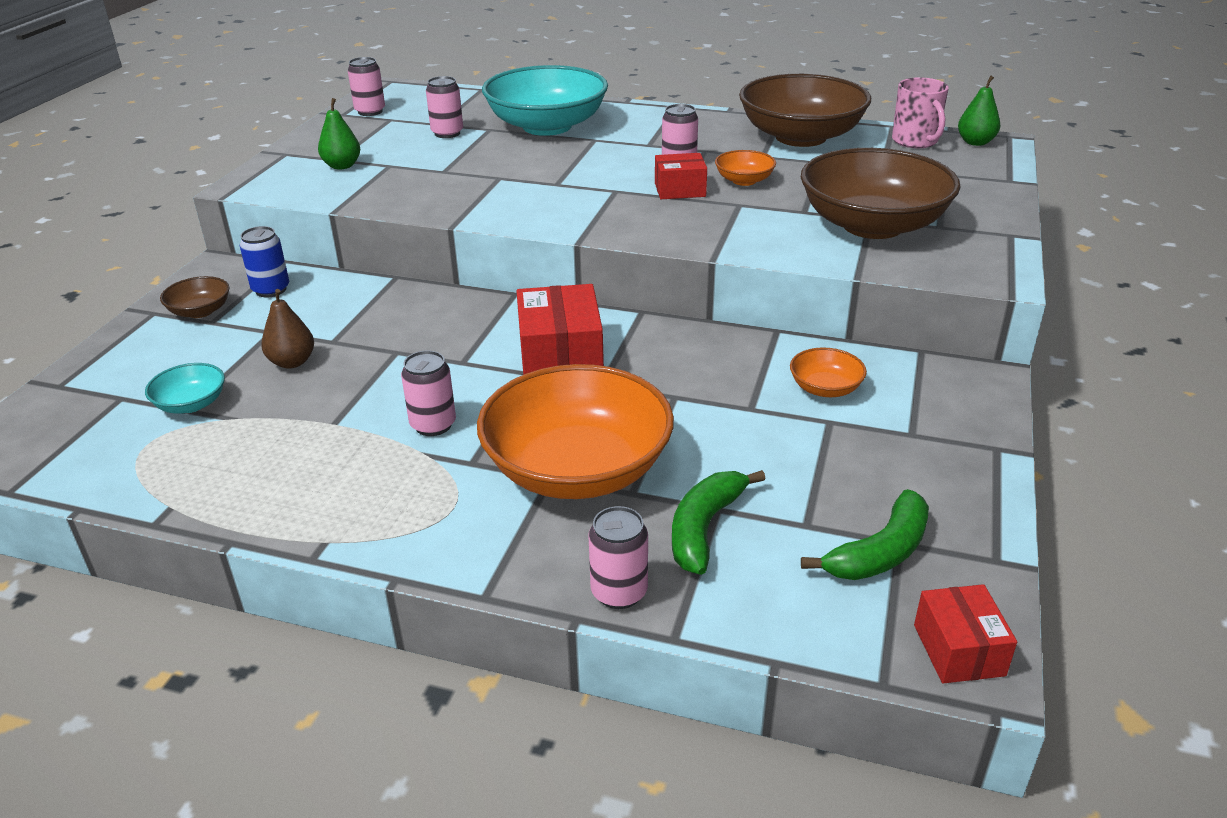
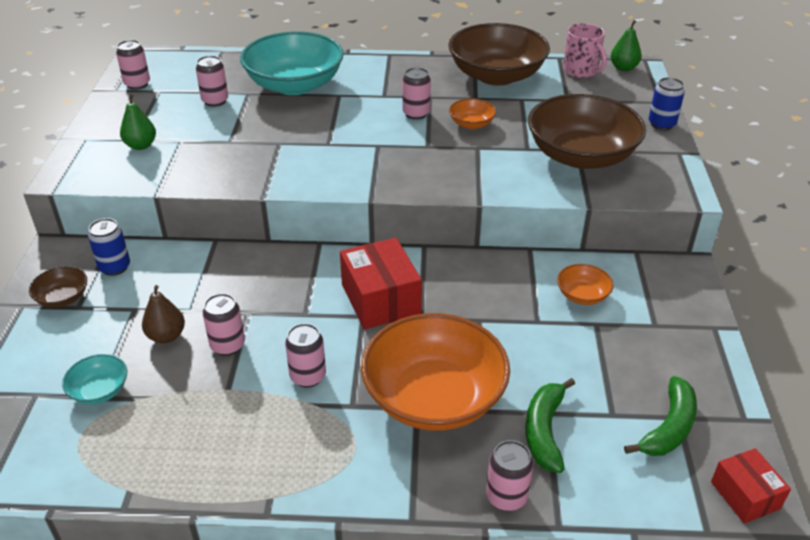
camera: 15 degrees left, 5 degrees up
(356, 381) = (228, 345): none -> pink can
(680, 190) = (427, 139): red box -> none
(1001, 203) = (661, 124): none -> blue can

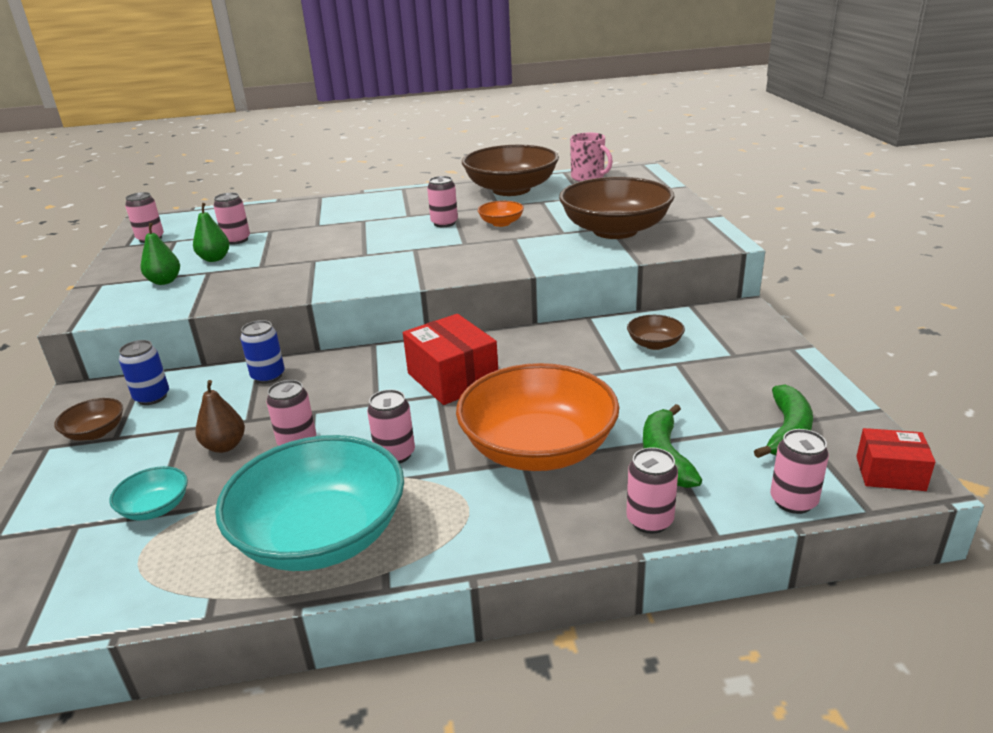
camera: 10 degrees left, 10 degrees down
(294, 85) = (316, 219): turquoise bowl -> turquoise bowl (321, 536)
(582, 295) = (654, 344): orange bowl -> brown bowl
(623, 68) = (625, 171): green pear -> green pear (214, 259)
(642, 505) = (793, 501): none -> pink can
(661, 124) = (678, 201): blue can -> blue can (268, 376)
(745, 495) = (890, 473): red box -> red box turned 45 degrees counterclockwise

